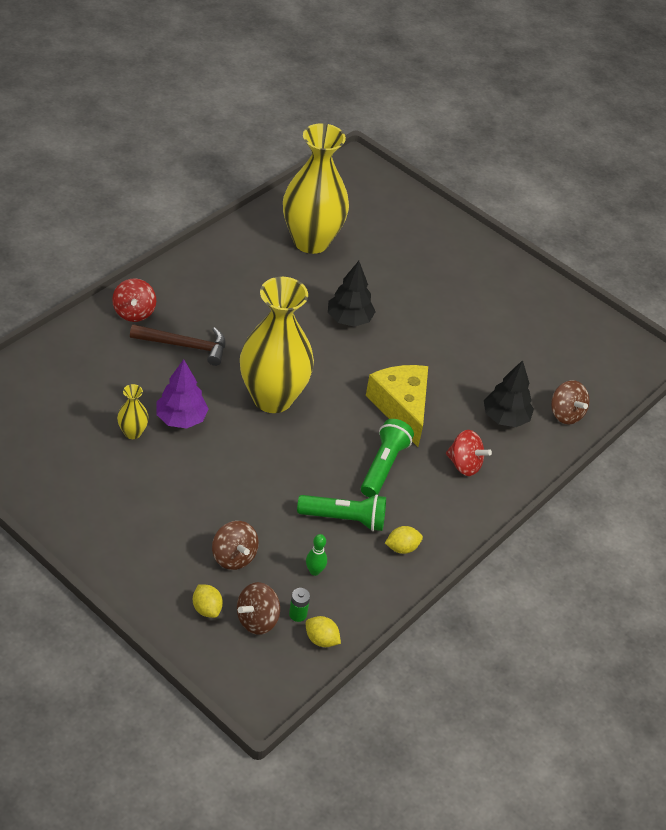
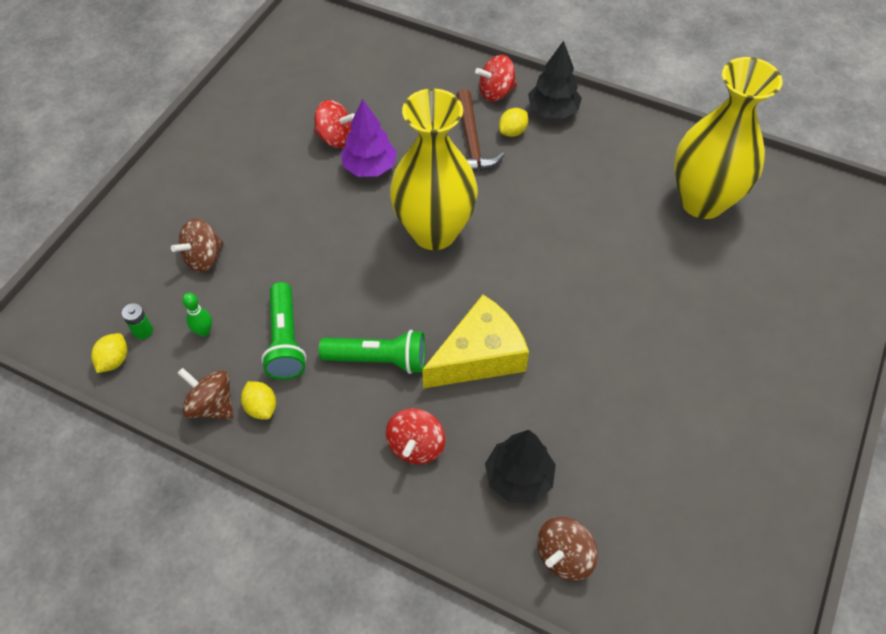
camera: 80 degrees right, 10 degrees up
(132, 432) = (335, 138): yellow vase -> red spinning top
(207, 609) = (133, 254): yellow lemon -> yellow lemon (512, 131)
(257, 619) = (128, 298): brown spinning top -> brown spinning top (212, 405)
(349, 319) = (596, 269): black tree -> black tree (553, 111)

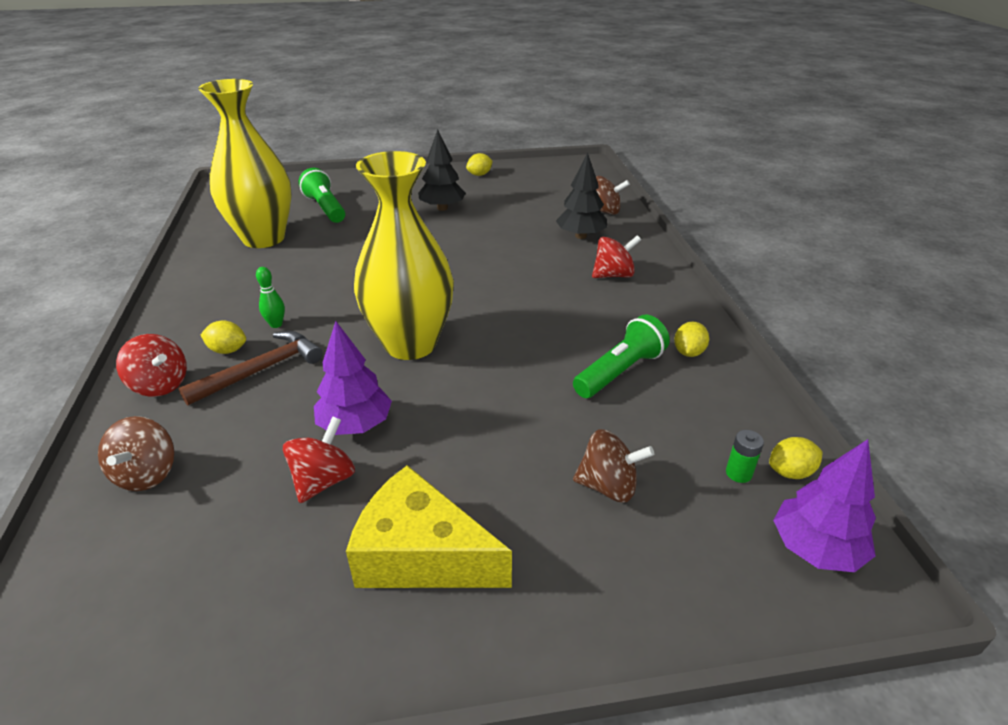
camera: 125 degrees left, 20 degrees down
(71, 320) = (815, 549): none -> purple tree
(204, 331) = (679, 428): green bowling pin -> green bowling pin (276, 324)
(212, 405) = (726, 379): brown spinning top -> brown spinning top (147, 474)
(335, 138) = (323, 480): red spinning top -> red spinning top turned 45 degrees clockwise
(378, 360) = (573, 317): green flashlight -> green flashlight (325, 208)
(479, 356) = (512, 277): yellow cheese -> yellow cheese (421, 554)
(553, 111) = (178, 337): black tree -> black tree (442, 208)
(778, 482) = (479, 175): none -> yellow lemon

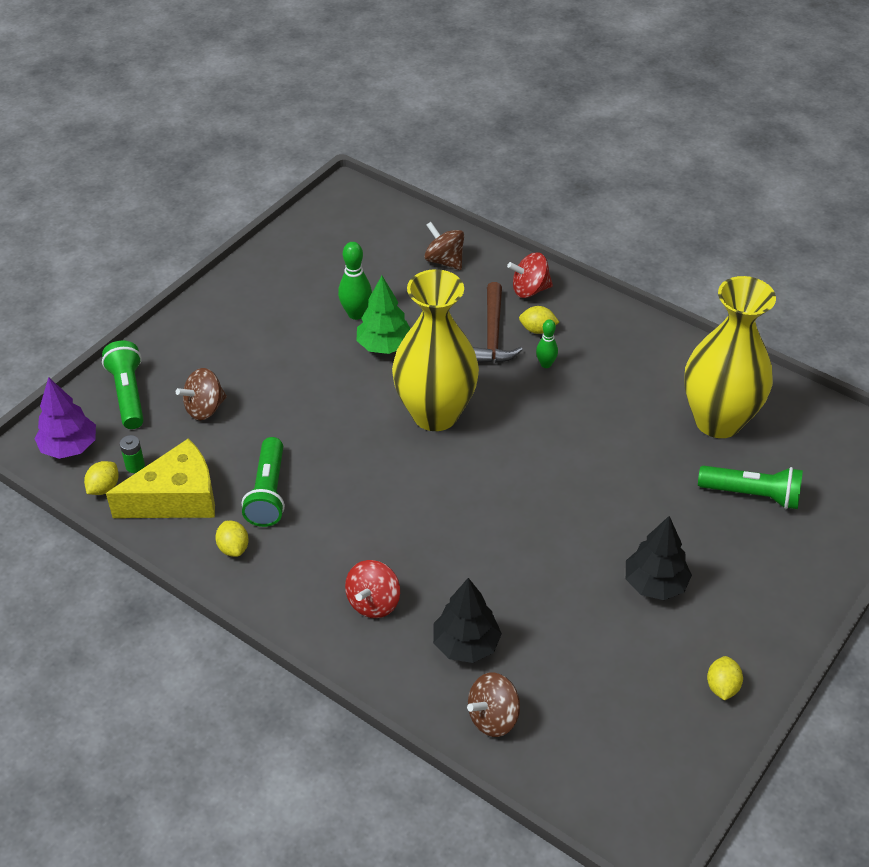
camera: 135 degrees right, 10 degrees up
(228, 350) = (537, 330): yellow lemon -> yellow lemon turned 45 degrees clockwise
(323, 480) = (356, 314): red spinning top -> green bowling pin
(355, 425) = (384, 346): purple tree -> green tree
(421, 554) = (264, 320): yellow cheese -> yellow cheese (176, 498)
(690, 572) = (128, 394): none -> green flashlight

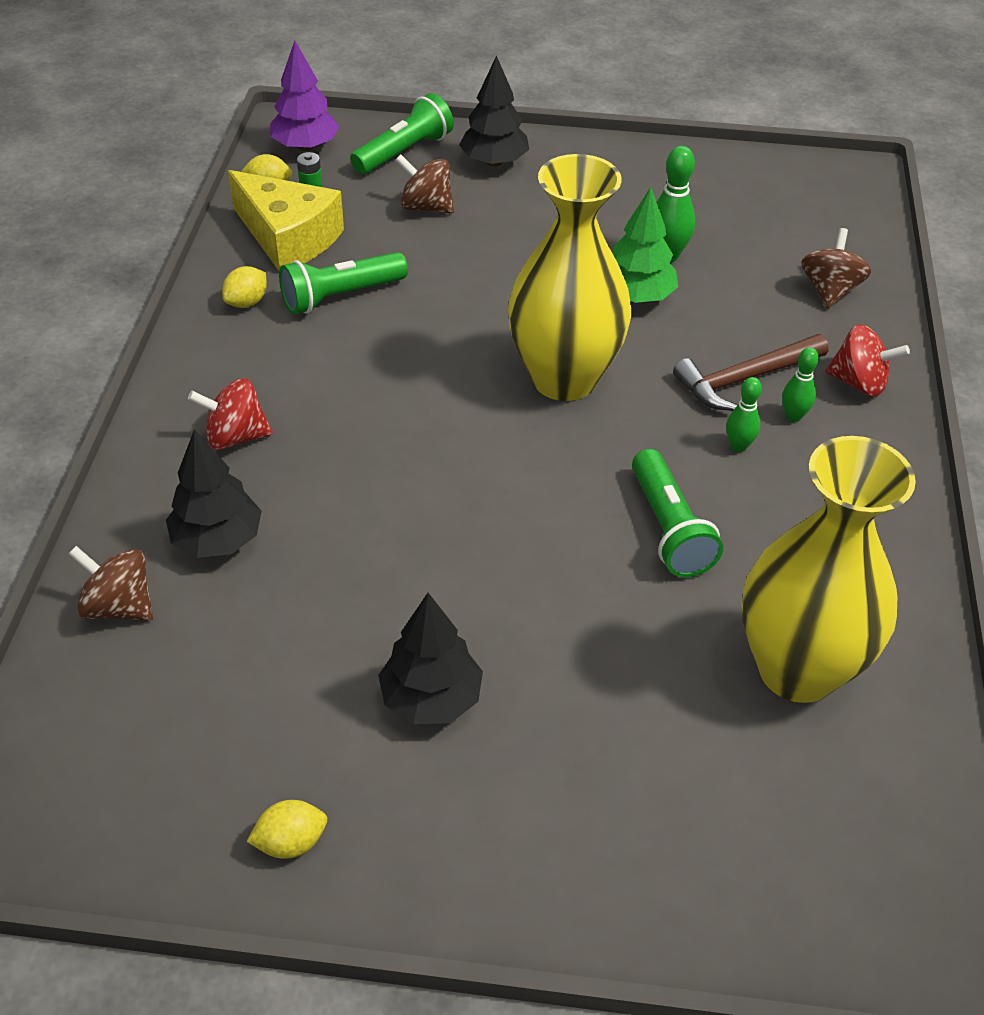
camera: 60 degrees right, 0 degrees up
(184, 352) = (494, 162): none -> black tree
(530, 290) = (859, 383): red spinning top -> red spinning top turned 150 degrees clockwise
(537, 330) = (793, 416): yellow lemon -> green bowling pin
(752, 495) = (681, 761): green flashlight -> green flashlight (668, 529)

